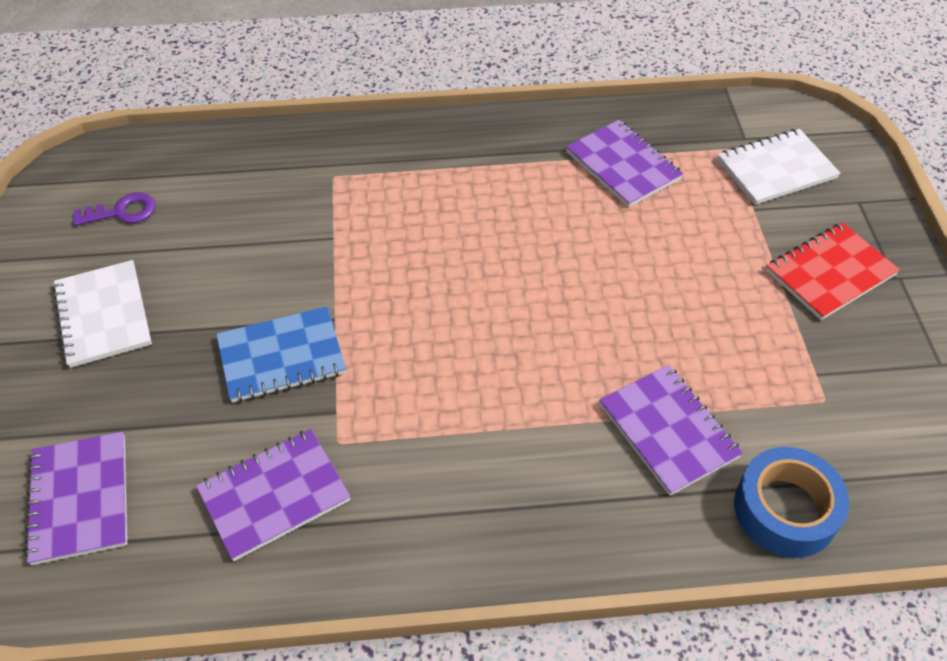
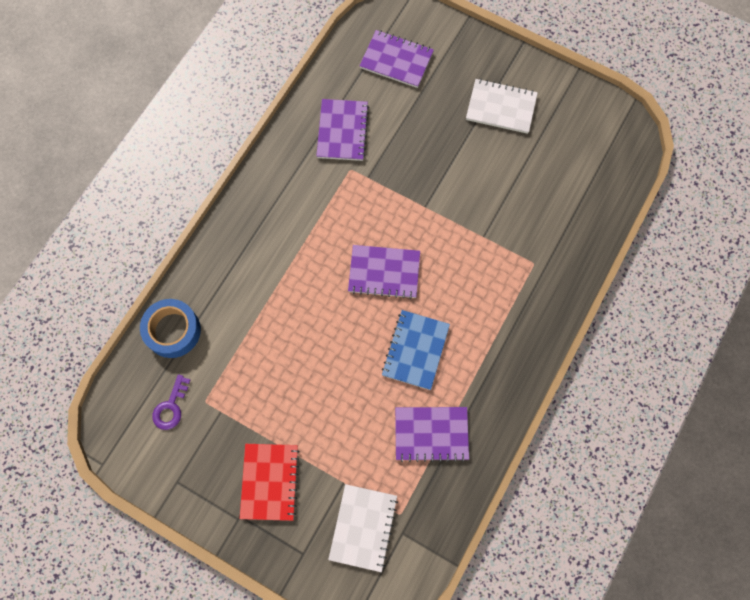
camera: 125 degrees right, 20 degrees up
(122, 212) = (575, 144): purple key -> purple key (171, 407)
(281, 356) = (417, 171): blue notebook -> blue notebook (415, 350)
(668, 430) = (247, 313): purple notebook -> purple notebook (384, 272)

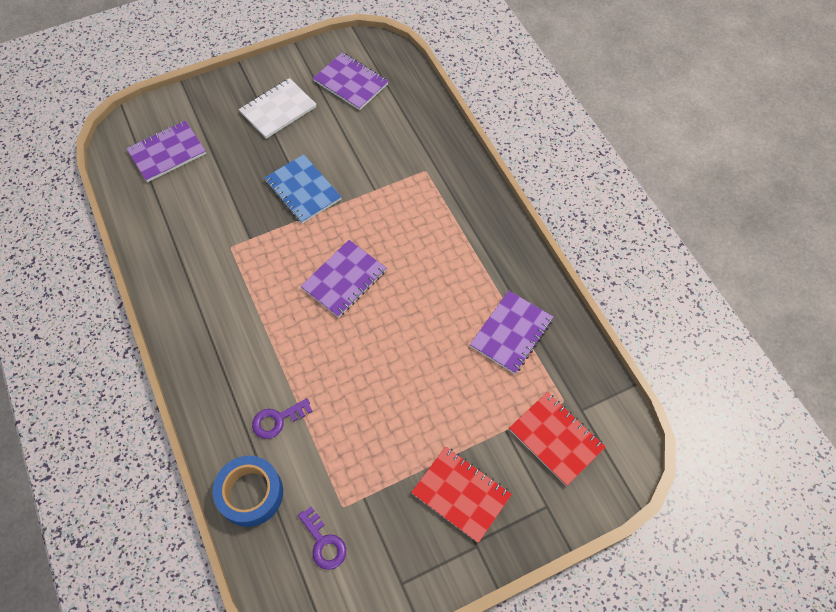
camera: 55 degrees left, 10 degrees down
(237, 308) = (277, 420): none -> purple key
(342, 131) = (190, 231): purple notebook -> purple notebook (351, 83)
(363, 527) = (556, 439): white notebook -> red notebook
(415, 350) = (431, 299): blue notebook -> blue notebook (303, 190)

